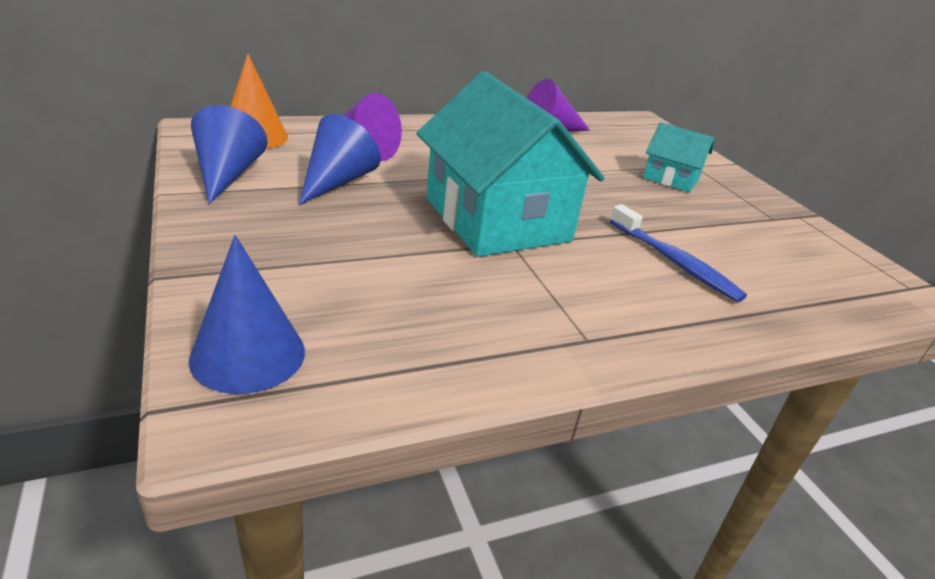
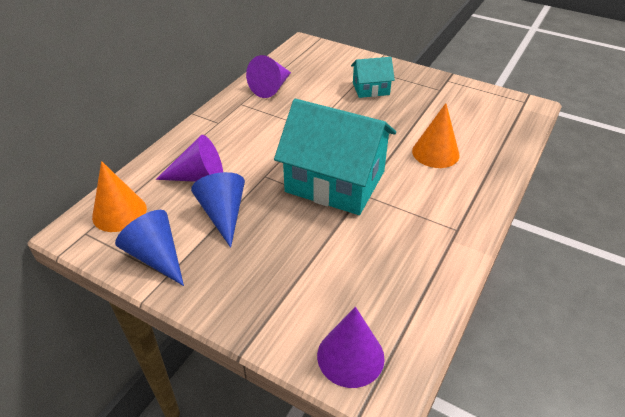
camera: 35 degrees left, 10 degrees up
(248, 355) = (350, 356): blue cone -> purple cone
(674, 262) = (435, 153): blue toothbrush -> orange cone

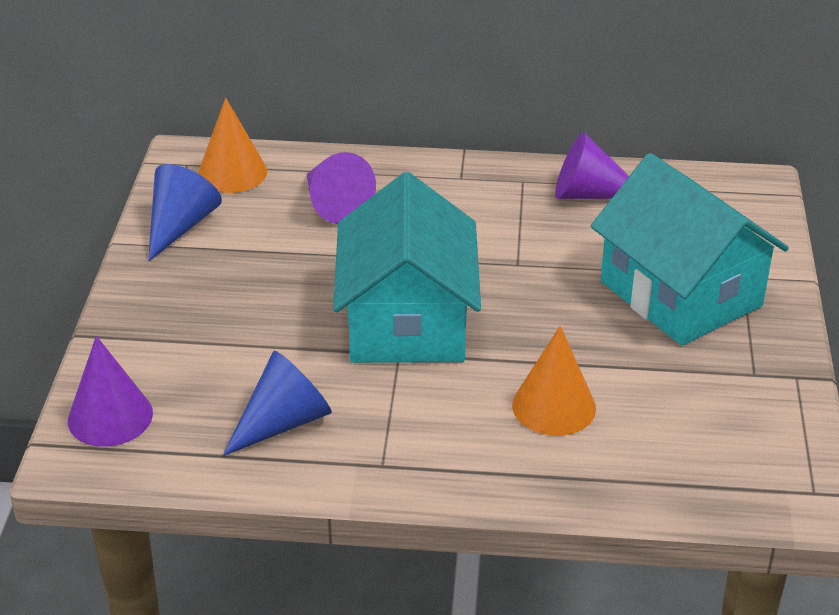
camera: 65 degrees right, 5 degrees down
(223, 214) = (278, 248): blue cone -> blue cone (283, 422)
(371, 89) = (681, 293): turquoise house -> turquoise house, size x2.05

